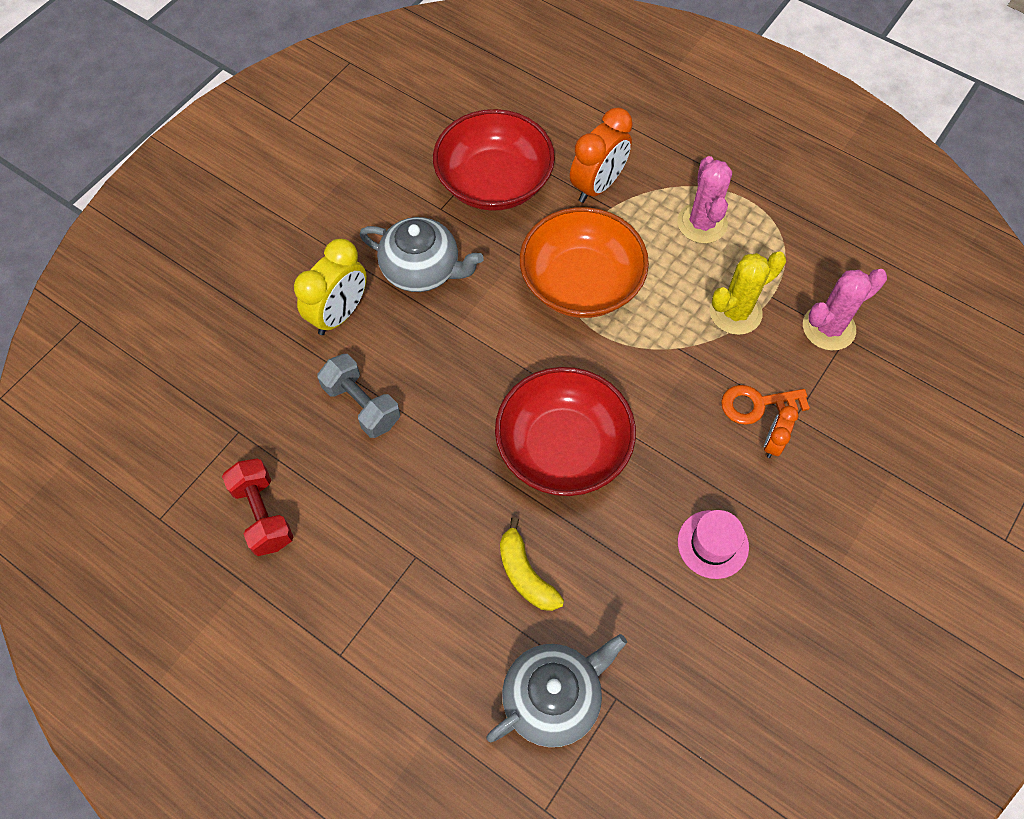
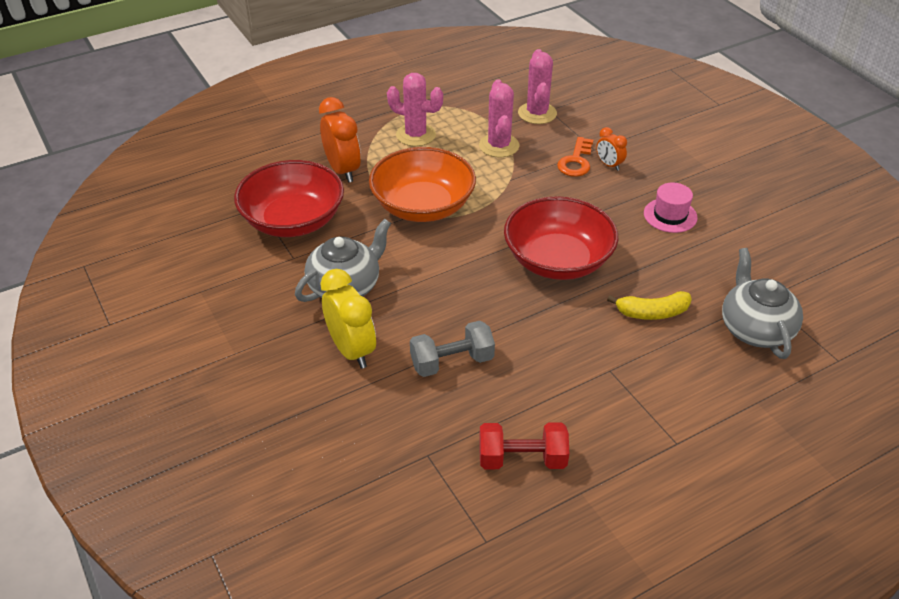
camera: 65 degrees left, 20 degrees down
(735, 312) = (499, 146): yellow cactus -> pink cactus

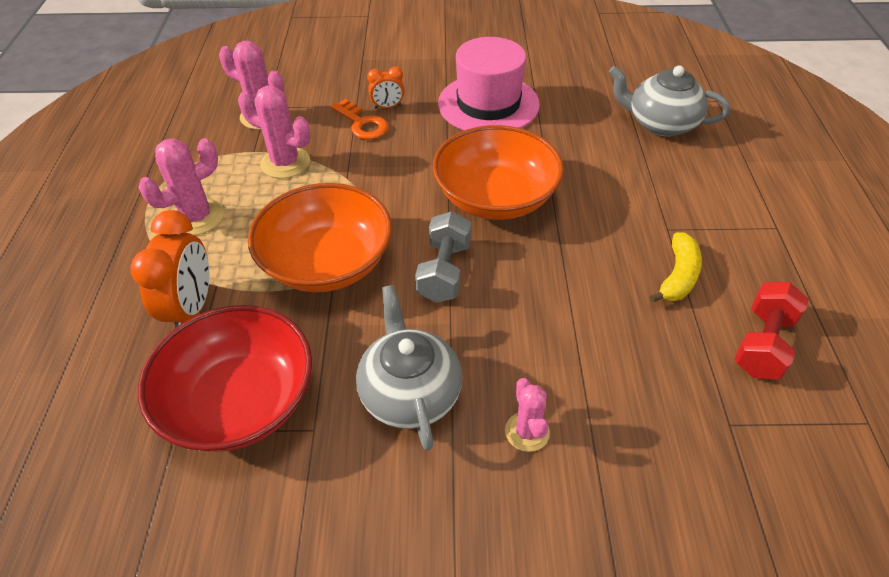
camera: 60 degrees left, 5 degrees up
(343, 170) = (191, 309): orange clock -> orange clock turned 90 degrees clockwise
(351, 350) = (527, 432): yellow clock -> pink cactus
(452, 362) = (597, 342): grey dumbbell -> grey dumbbell (444, 271)
(558, 260) = (495, 197): red bowl -> orange bowl
(652, 313) = (607, 170): yellow banana -> yellow banana (678, 276)
(670, 215) = (488, 104): pink hat -> pink hat, size x1.86

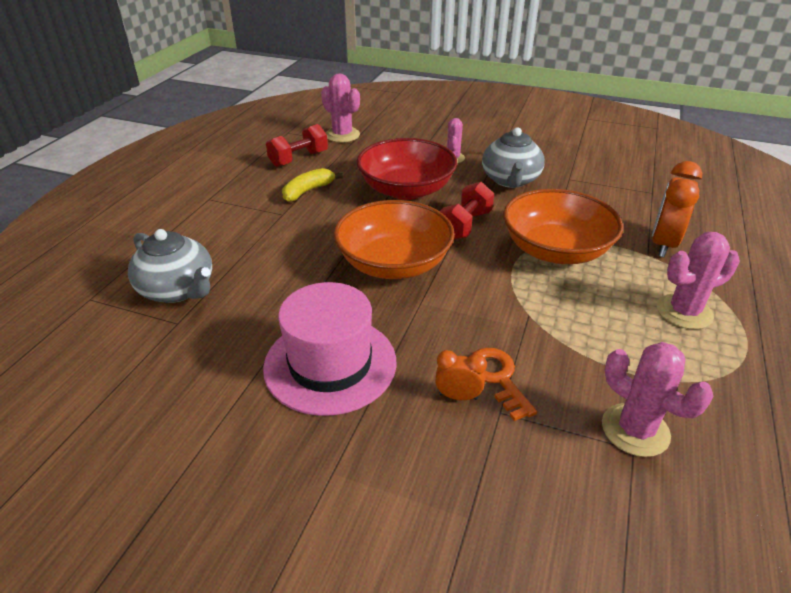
camera: 160 degrees left, 10 degrees down
(239, 401) = (615, 196): red bowl -> red bowl (406, 189)
(285, 163) = (597, 349): pink cactus -> pink cactus (342, 135)
(444, 271) = (464, 225): grey dumbbell -> red dumbbell

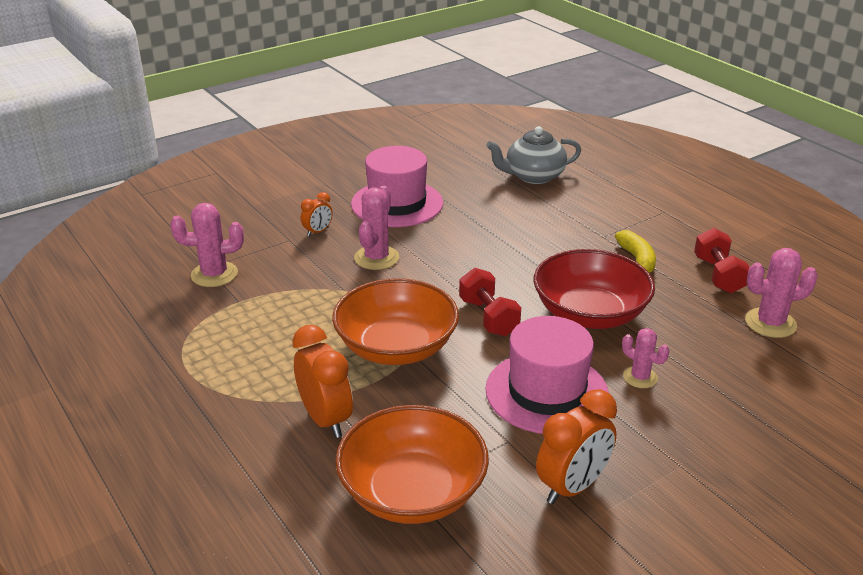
camera: 125 degrees right, 5 degrees down
(394, 263) = (472, 260): orange bowl -> orange bowl (412, 491)
(498, 378) = (310, 250): orange key -> none
(510, 180) = (546, 392): grey teapot -> pink hat
(569, 153) = (572, 487): none -> orange clock
(684, 312) = (249, 362): pink cactus -> pink cactus (376, 258)

